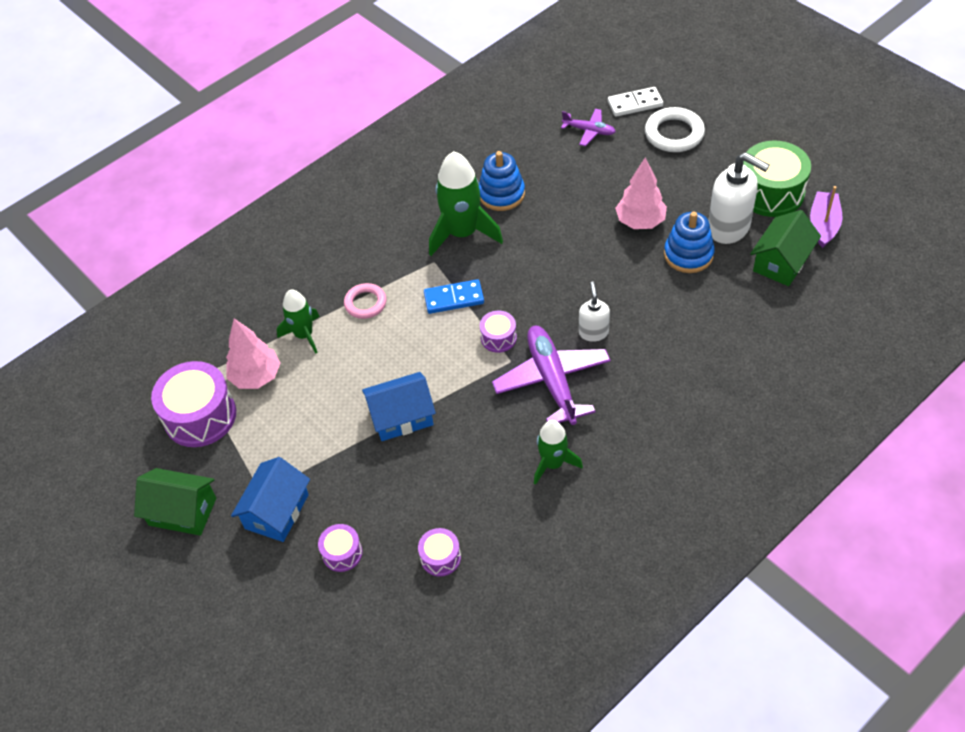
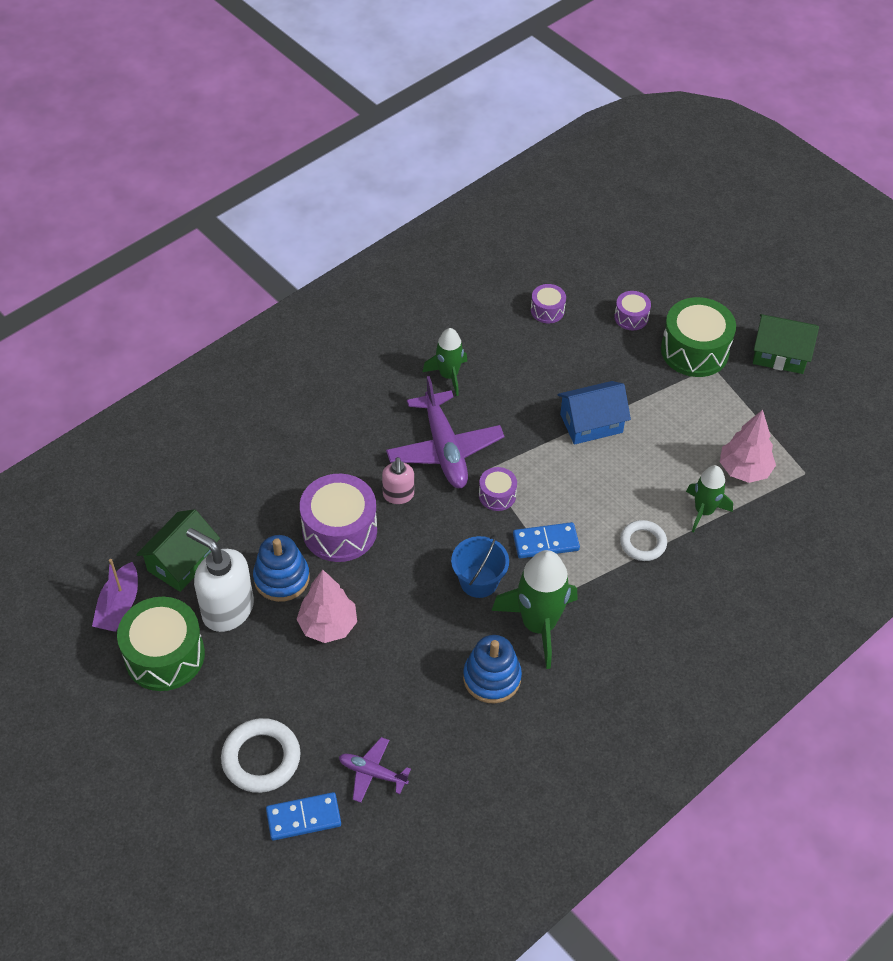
camera: 175 degrees right, 0 degrees up
(200, 416) = (790, 435): purple drum -> purple drum (339, 530)
(277, 511) = (694, 350): blue house -> green drum
(365, 303) = (643, 543): pink ring -> white ring
(514, 263) = (478, 581): none -> blue bucket
(593, 332) = (398, 495): white soap dispenser -> pink soap dispenser
(635, 104) = (303, 818): white domino -> blue domino

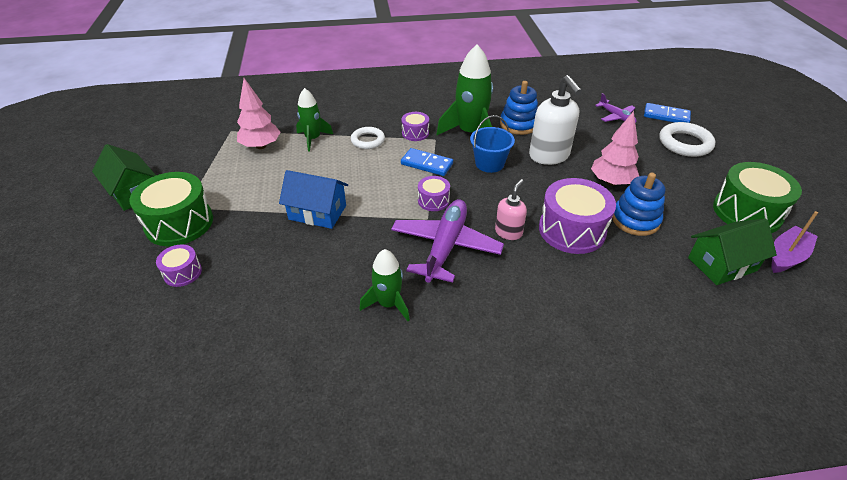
camera: 145 degrees left, 10 degrees down
(227, 609) = (688, 219): white soap dispenser -> white soap dispenser (549, 156)
(547, 310) = (237, 318): purple drum -> purple drum (415, 133)

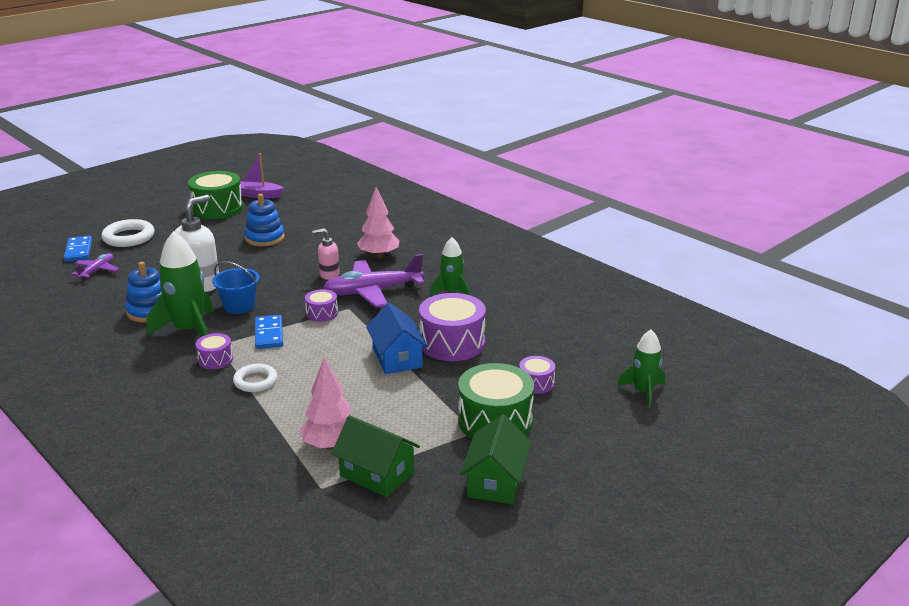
camera: 125 degrees left, 15 degrees down
(313, 139) = (284, 417): green rocket -> green rocket (643, 392)
(572, 230) = (301, 255): purple drum -> purple drum (452, 343)
(611, 182) = (220, 253): pink tree -> pink tree (379, 256)
(722, 264) = (287, 209): green house -> green house (377, 474)

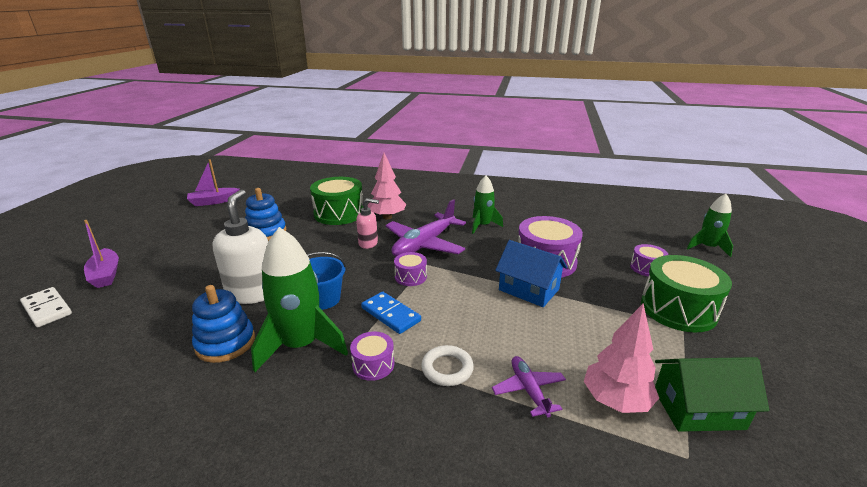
camera: 35 degrees left, 0 degrees up
(78, 251) = (47, 309): blue domino -> white domino
(97, 270) = (99, 322): purple plane -> purple plane (528, 390)
(129, 237) = (106, 275): white ring -> purple boat
(217, 208) = (184, 222): green drum -> green drum (339, 213)
(329, 275) = (368, 243): pink soap dispenser -> pink soap dispenser turned 135 degrees counterclockwise
(495, 481) = (773, 361): green house -> none

